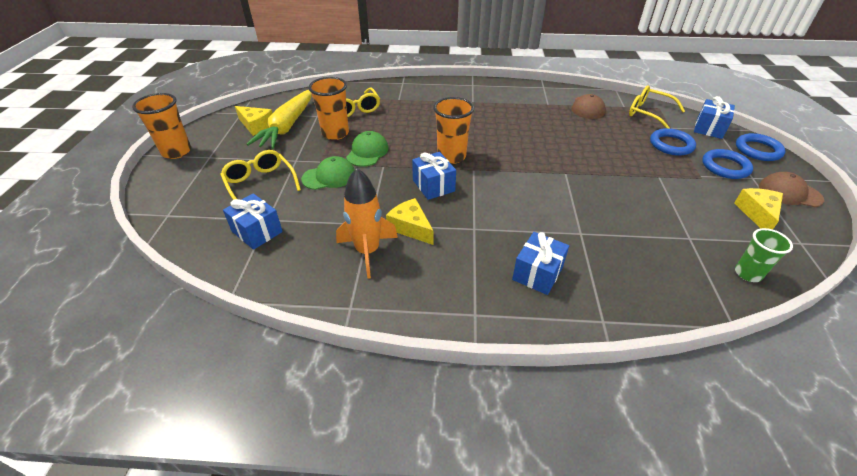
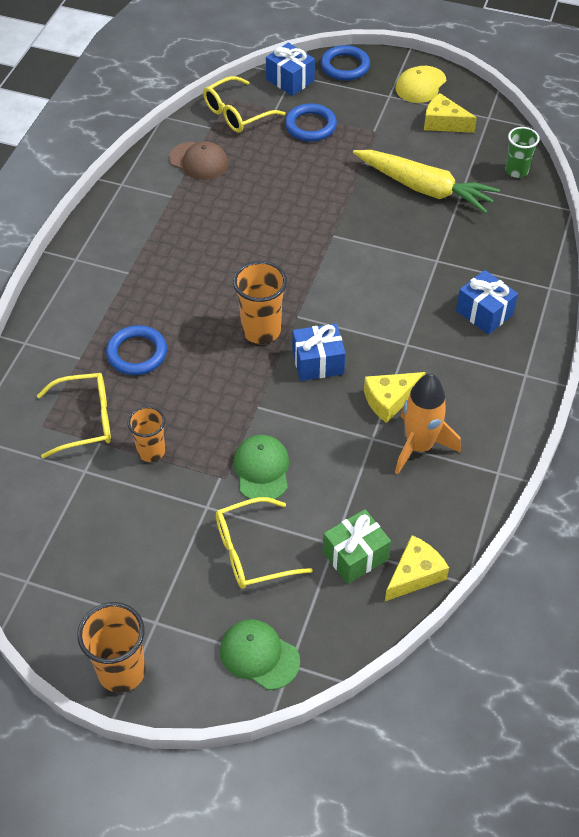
camera: 75 degrees left, 10 degrees up
(256, 126) = (82, 557): yellow cheese -> yellow cheese (414, 574)
(257, 231) = (355, 555): blue gift -> green gift
(287, 126) = (103, 513): yellow carrot -> yellow carrot (424, 188)
(335, 133) = (151, 451): orange cup -> orange cup, size x0.66
(367, 152) = (217, 419): green cap -> green cap (259, 655)
(725, 167) = (365, 105): blue ring -> blue ring (137, 353)
(789, 193) = (420, 85): brown cap -> yellow cap

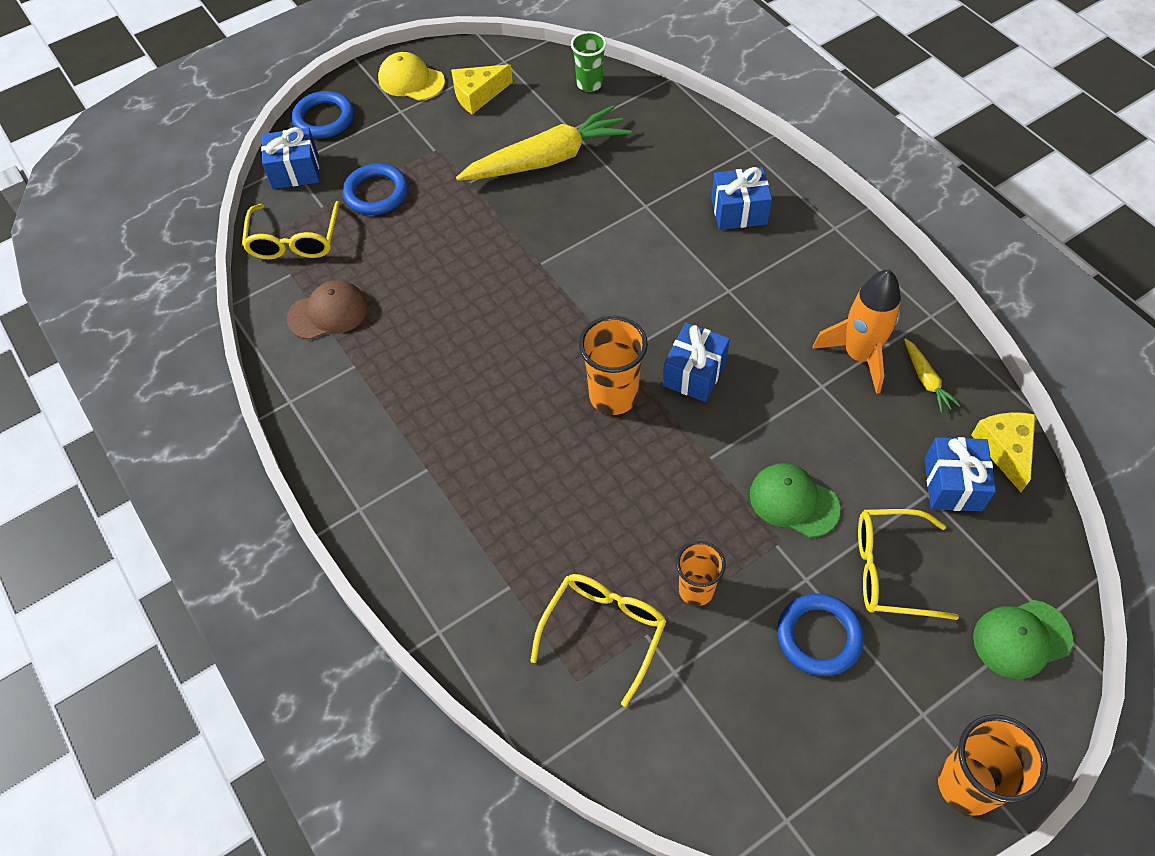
camera: 50 degrees left, 5 degrees up
(137, 353) = (549, 526): blue ring -> blue ring (819, 636)
(252, 551) = (891, 570): yellow glasses -> yellow glasses turned 75 degrees clockwise
(355, 555) = (952, 484): green gift -> blue gift
(389, 400) = (786, 345): yellow cheese -> none
(420, 85) = (411, 80): yellow cap -> yellow cap turned 135 degrees clockwise
(434, 497) = (926, 380): none -> yellow carrot

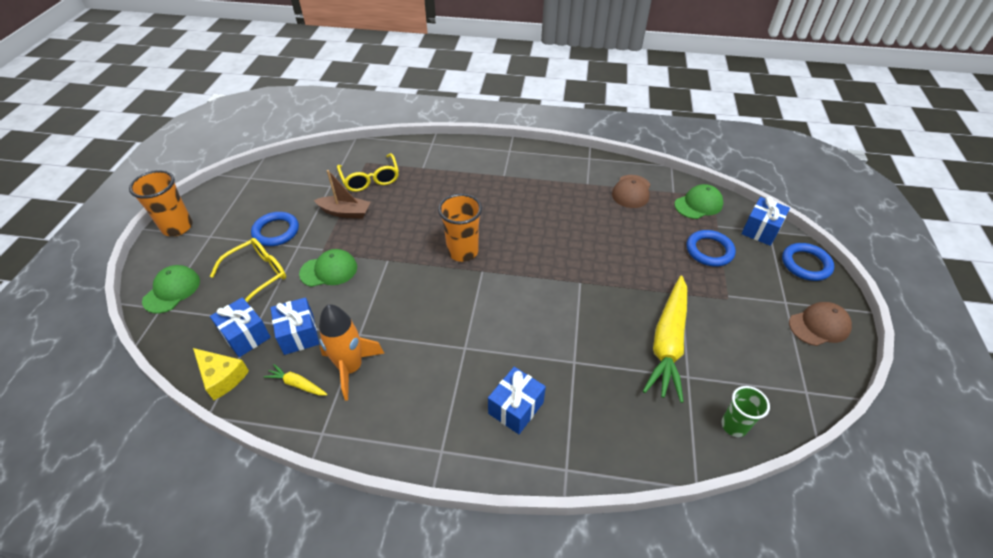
camera: 130 degrees right, 10 degrees down
(294, 240) = (698, 204): yellow glasses -> green cap
(411, 80) = (819, 326): yellow cap -> brown cap
(478, 95) = (772, 351): yellow cheese -> none
(694, 373) = (435, 289): blue gift -> blue gift (299, 334)
(696, 590) = (345, 212): orange cup -> brown boat

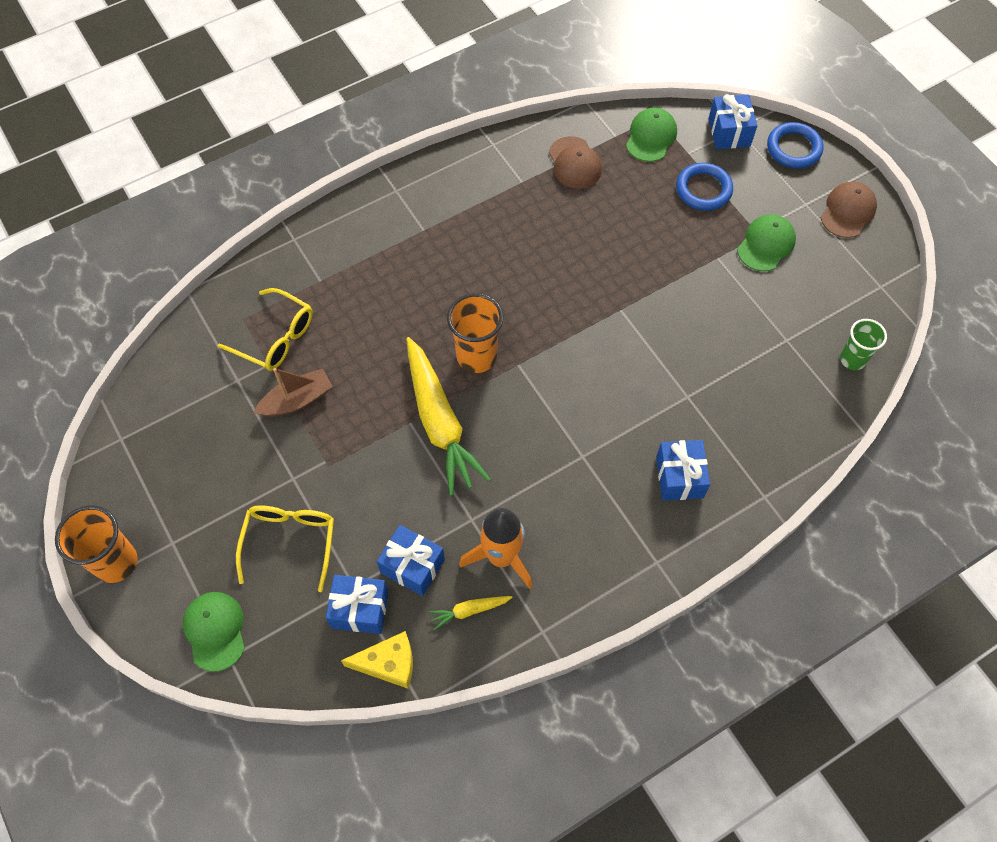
camera: 40 degrees left, 15 degrees up
(276, 231) = (245, 480): blue ring -> none
(329, 270) = (361, 479): green cap -> green cap (766, 244)
(668, 343) = (746, 319): yellow carrot -> yellow carrot (440, 422)

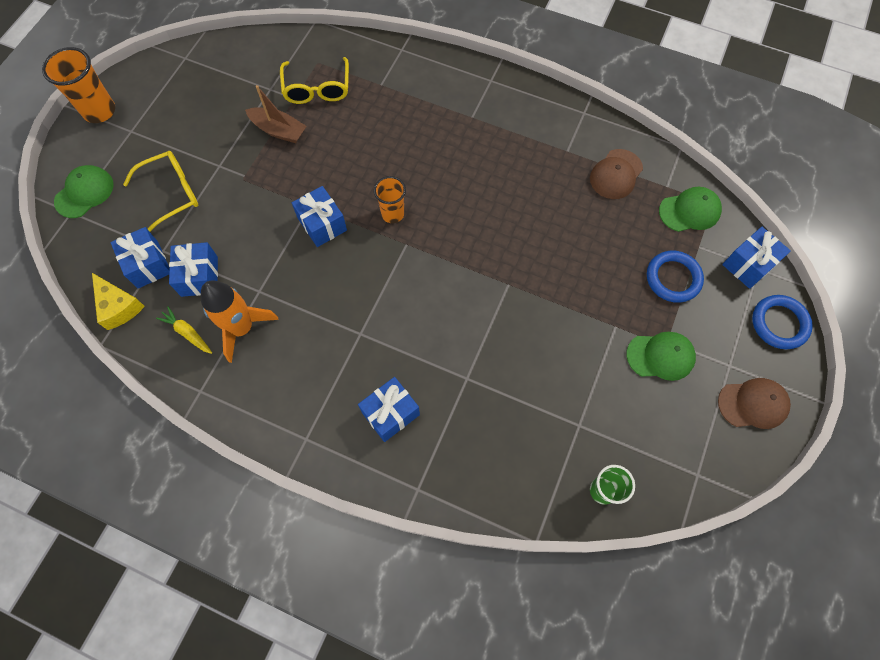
camera: 55 degrees right, 5 degrees up
(440, 422) = (322, 224): yellow carrot -> blue gift
(476, 356) = (392, 214): orange cup -> orange cup, size x0.66

